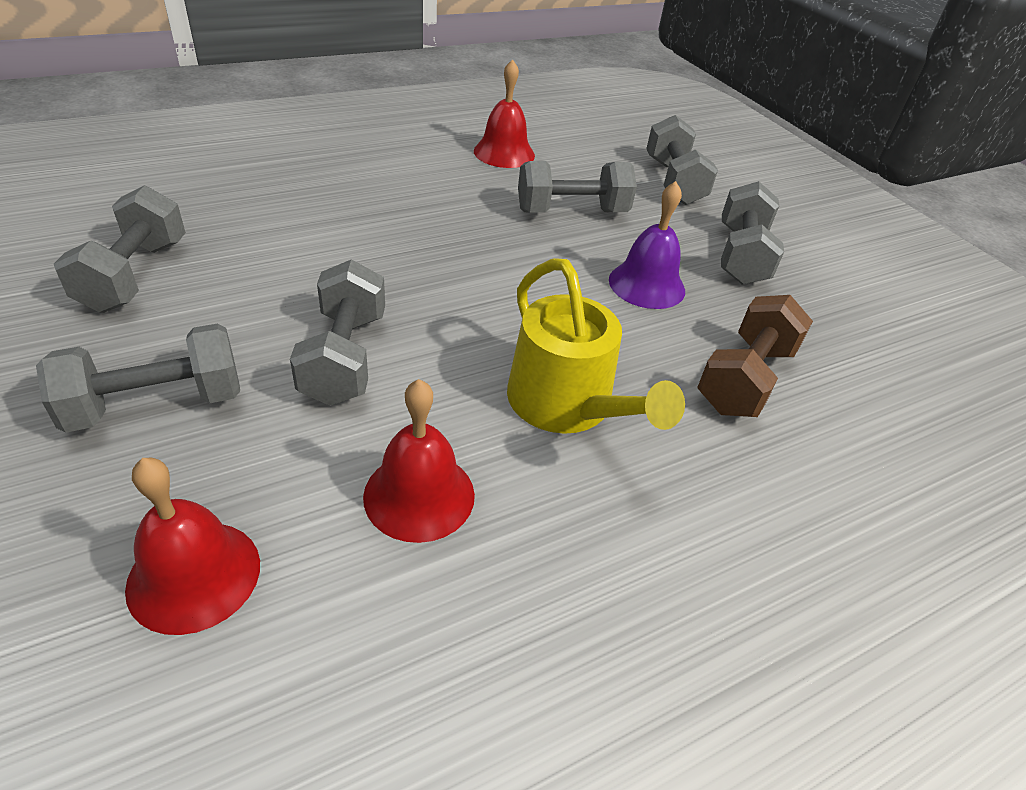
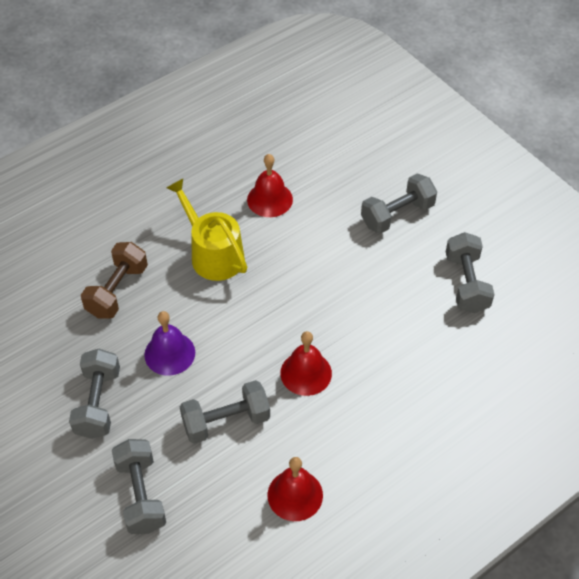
camera: 175 degrees right, 10 degrees up
(194, 575) = (337, 159): red bell -> red bell (306, 373)
(344, 358) = (329, 256): grey dumbbell -> none

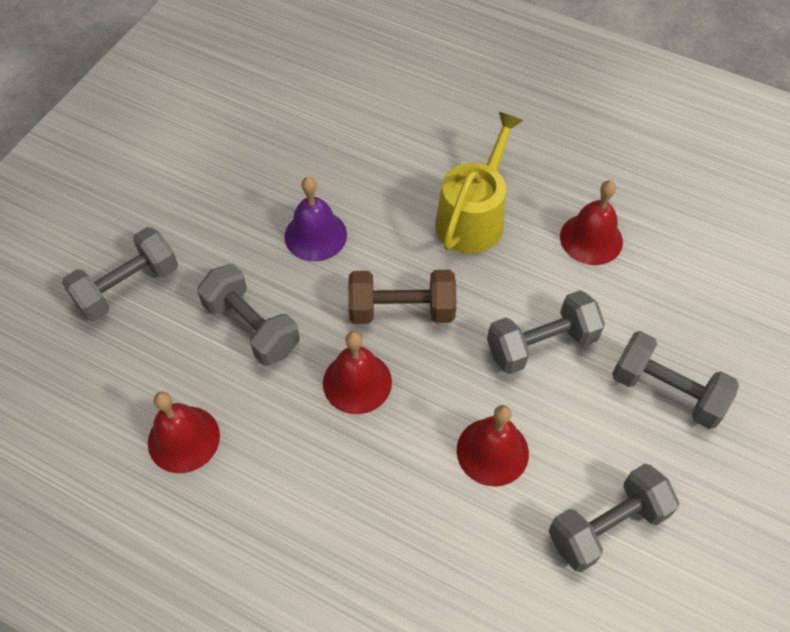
camera: 65 degrees right, 5 degrees up
(98, 403) = (223, 201): grey dumbbell -> grey dumbbell (541, 344)
(117, 291) = (371, 154): brown dumbbell -> brown dumbbell (401, 310)
(393, 318) = (492, 451): none -> red bell

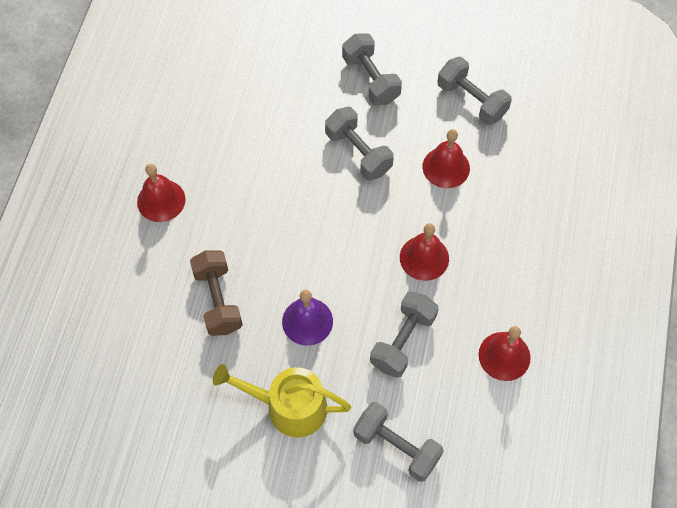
camera: 105 degrees left, 5 degrees up
(401, 310) = (357, 244): brown dumbbell -> brown dumbbell (218, 300)
(473, 217) = (260, 214): yellow watering can -> yellow watering can (289, 406)
(591, 239) = (260, 135): red bell -> red bell (161, 200)
(666, 391) = (371, 79): grey dumbbell -> grey dumbbell turned 45 degrees counterclockwise

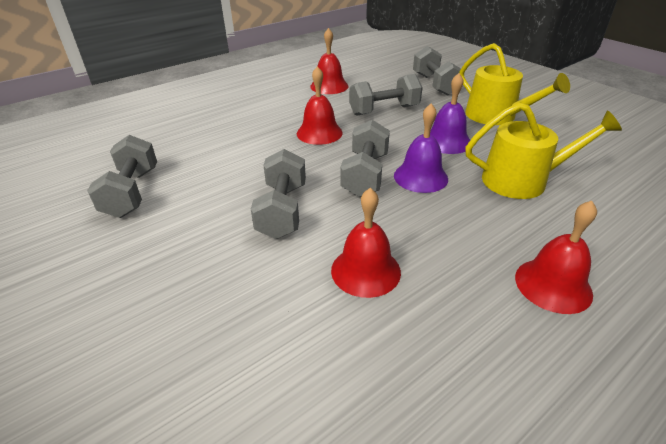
camera: 140 degrees left, 25 degrees down
(218, 300) = (522, 180): brown dumbbell -> yellow watering can
(295, 252) = (420, 177): none -> purple bell
(371, 79) = (178, 264): grey dumbbell -> grey dumbbell (365, 175)
(446, 167) = (227, 165): red bell -> red bell (365, 271)

